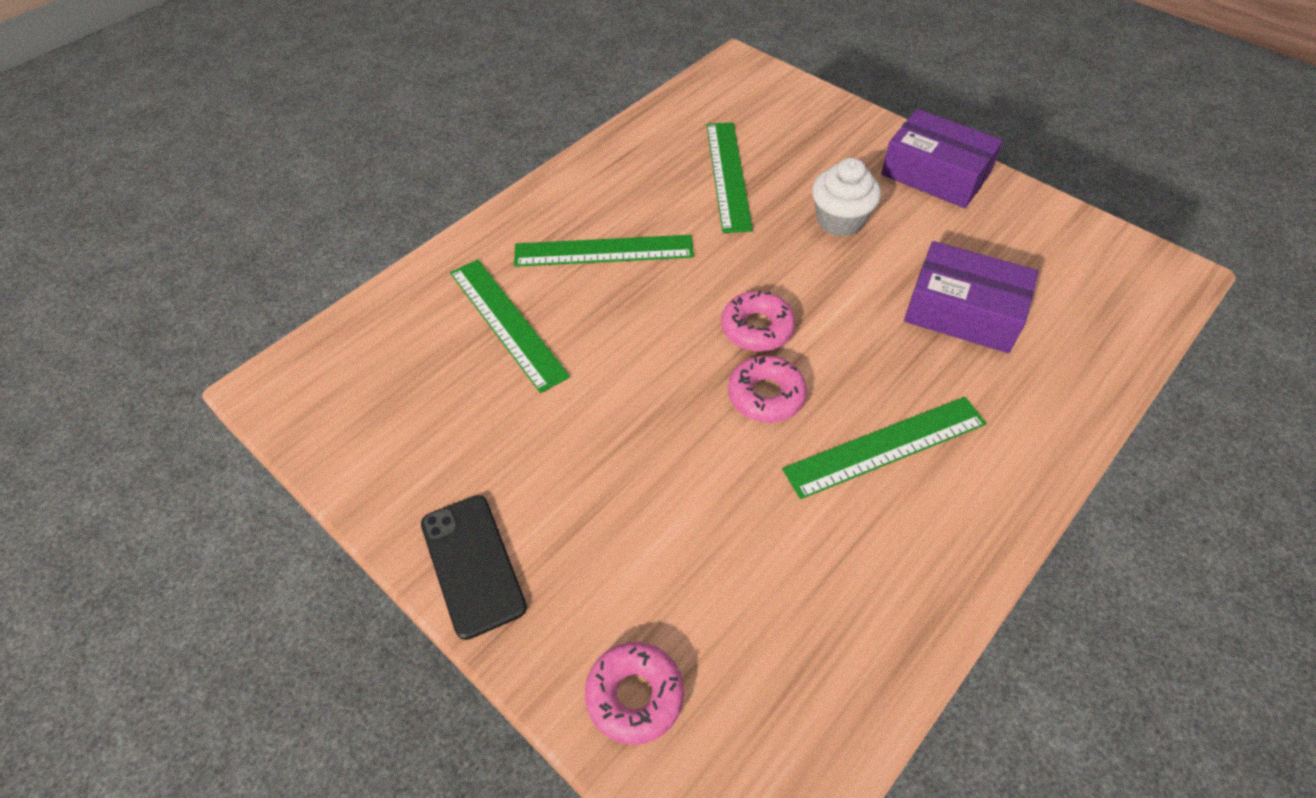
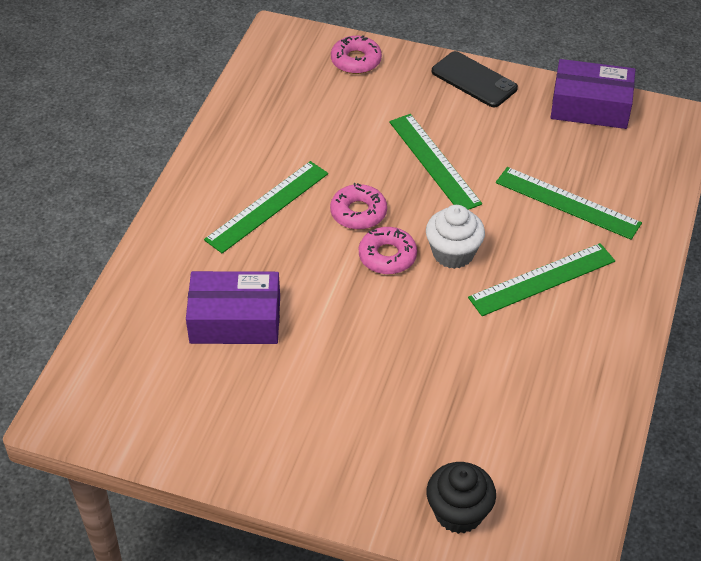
camera: 155 degrees right, 5 degrees down
(727, 175) = (487, 391): green ruler -> green ruler (434, 162)
(804, 108) = (458, 512): none -> black cupcake
(840, 220) = (363, 375): white cupcake -> white cupcake (453, 253)
(935, 174) = (291, 462): purple box -> purple box (590, 106)

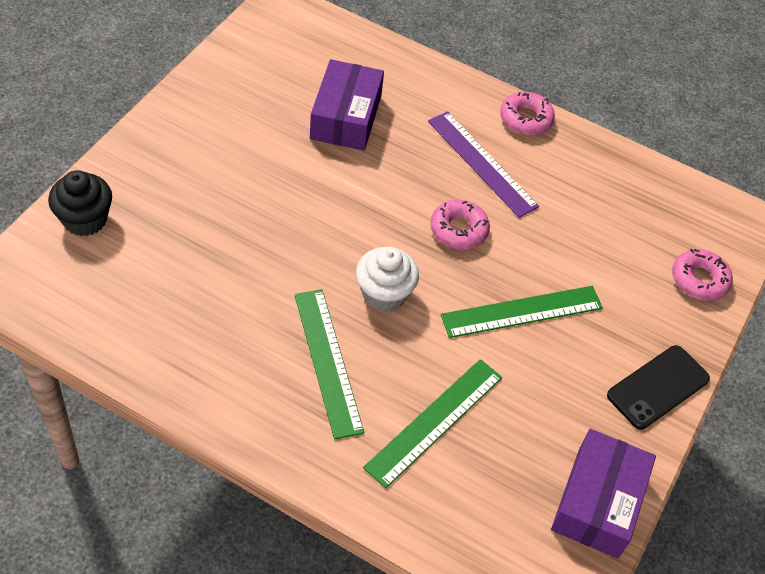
camera: 95 degrees right, 5 degrees up
(267, 206) = (482, 163): green ruler -> purple ruler
(387, 256) = (394, 239): pink donut -> pink donut (525, 119)

